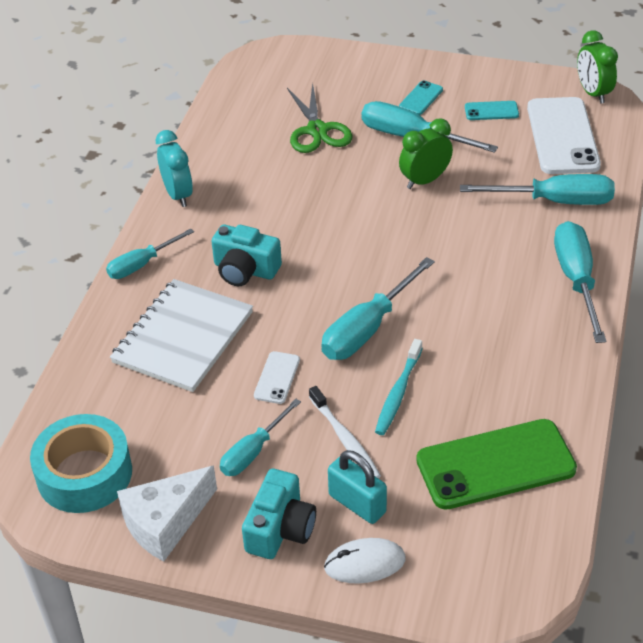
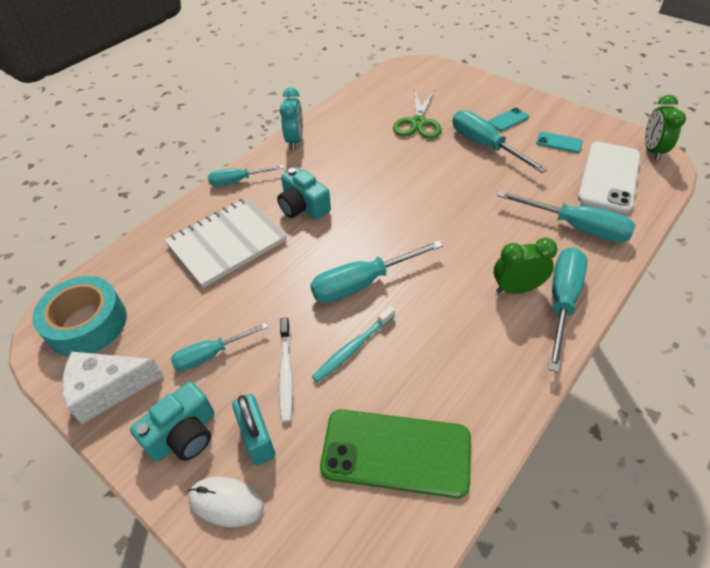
camera: 25 degrees right, 5 degrees up
(277, 378) = (269, 299): white phone -> none
(424, 180) = (476, 180): green clock -> green clock (516, 289)

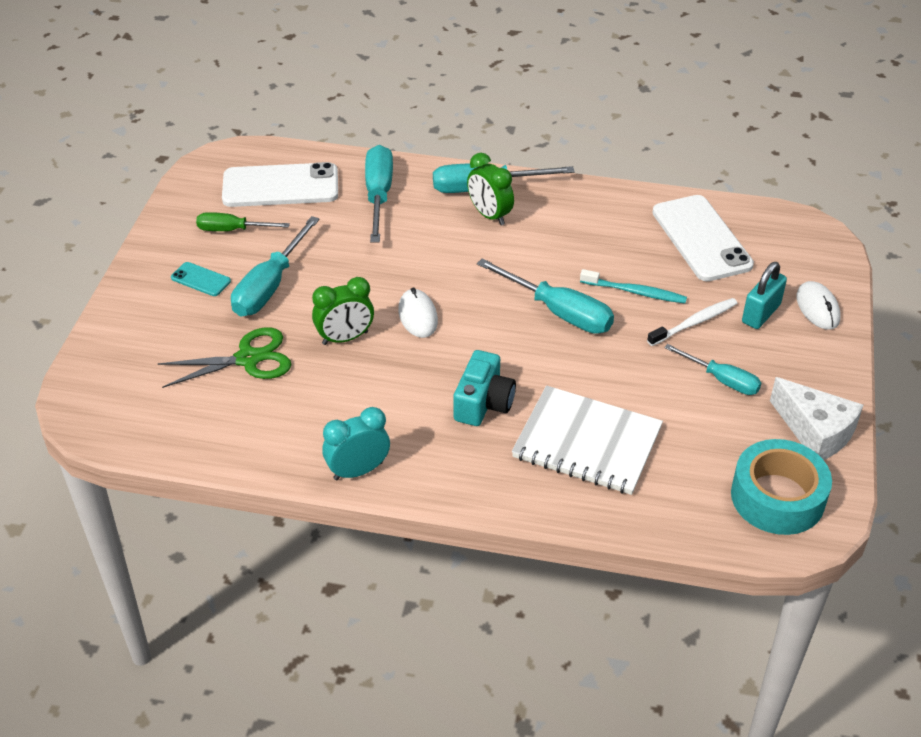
camera: 120 degrees left, 5 degrees down
(184, 434) = (799, 358): turquoise camera -> none
(238, 181) = (479, 490): turquoise screwdriver -> none
(396, 453) = (701, 238): green phone -> white phone
(410, 203) = (417, 316): none -> white mouse
(559, 143) = (232, 230): turquoise phone -> green screwdriver
(652, 150) = (213, 164): green clock -> green clock (345, 338)

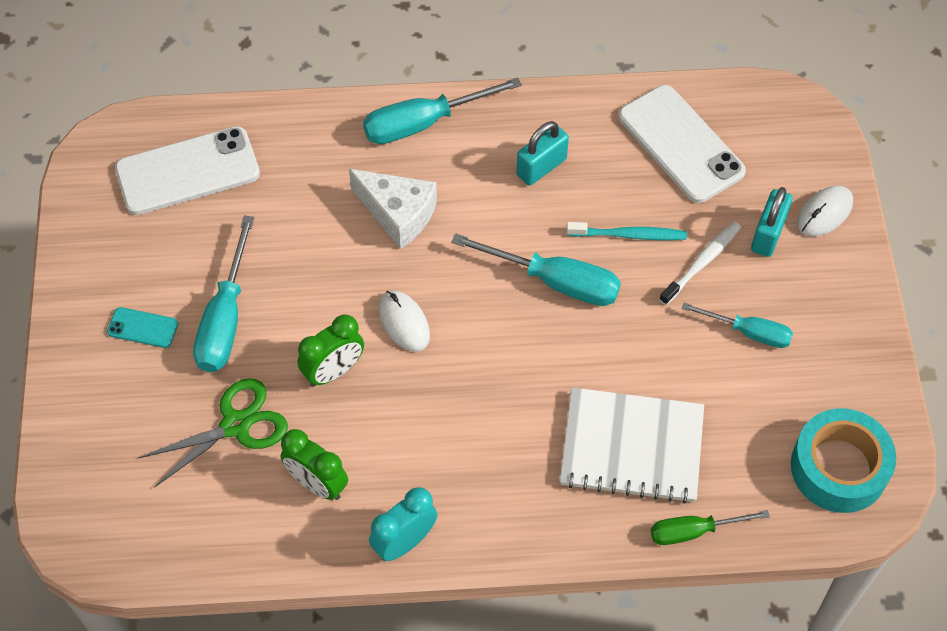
camera: 15 degrees left, 15 degrees up
(232, 230) = (154, 248): green screwdriver -> green screwdriver (693, 531)
(378, 195) = (306, 160): turquoise screwdriver -> none
(483, 403) = (510, 422): turquoise camera -> none
(489, 215) = (440, 162): green clock -> green clock (317, 484)
(574, 233) = (541, 167): none -> turquoise padlock
(815, 431) = (858, 376): white cheese -> white cheese (398, 214)
(817, 308) = (824, 213): white mouse -> white mouse turned 75 degrees clockwise

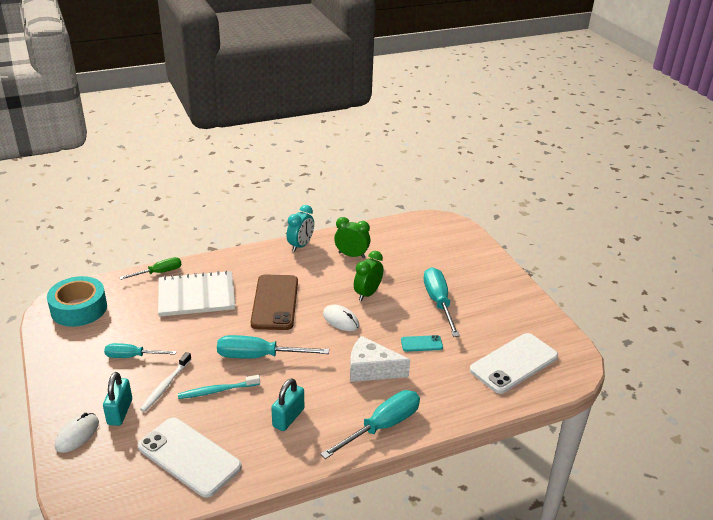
camera: 160 degrees right, 25 degrees down
(143, 328) = (478, 290): turquoise phone -> turquoise phone (421, 344)
(236, 425) = (403, 266): green scissors -> none
(499, 393) = (275, 302): none -> brown phone

